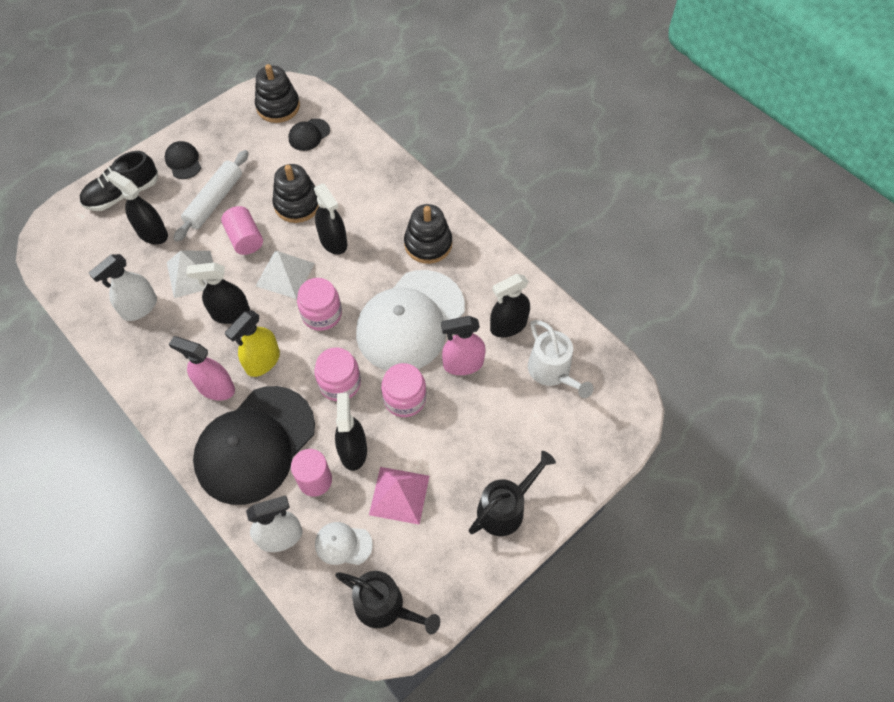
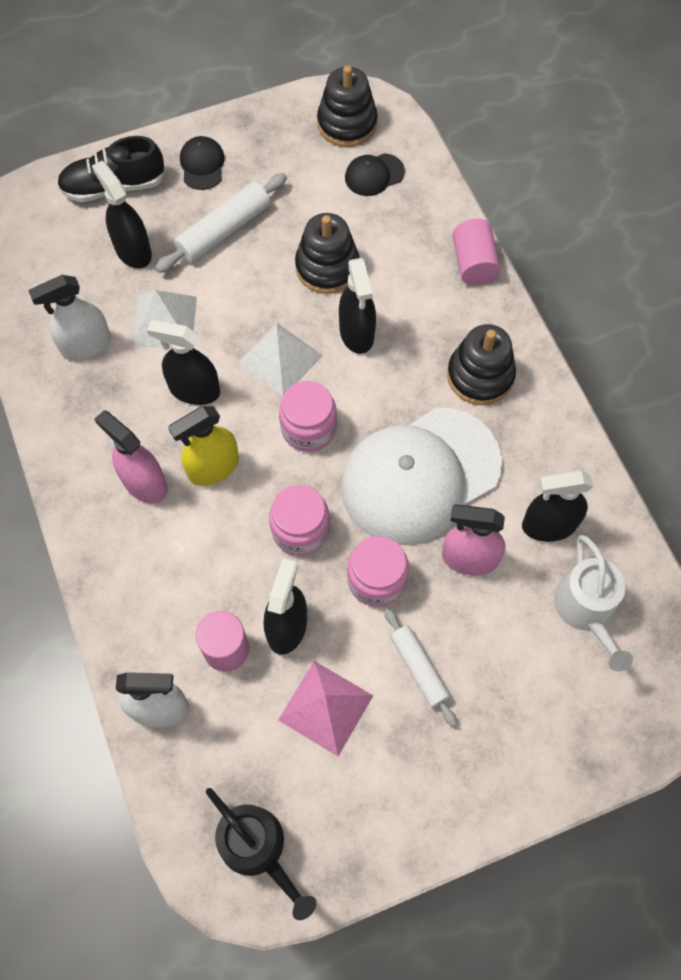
camera: 20 degrees right, 5 degrees up
(245, 239) = (245, 294): pink cylinder -> pink cylinder (473, 263)
(255, 445) = (167, 575): black cap -> none
(343, 544) = (233, 747): white cap -> none
(454, 447) = (418, 668): none -> white rolling pin
(505, 508) = (457, 776): black watering can -> none

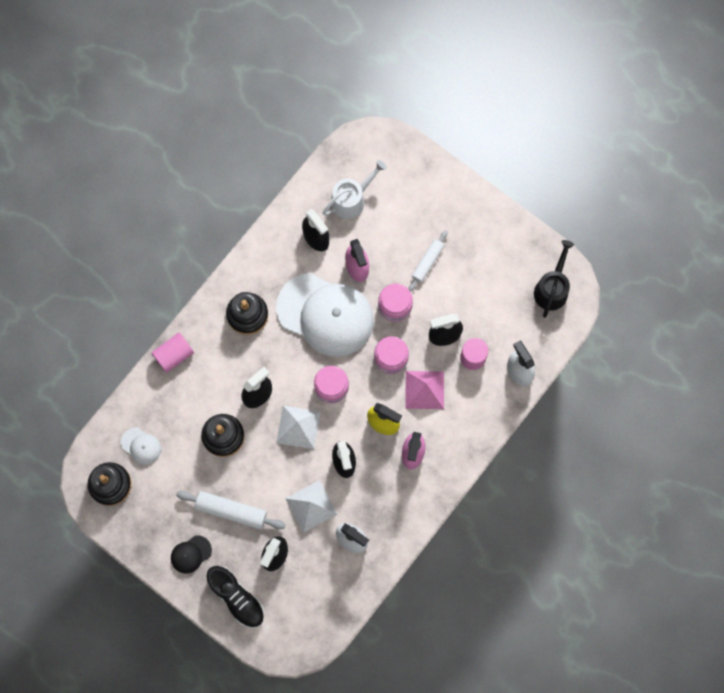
camera: 120 degrees left, 10 degrees up
(326, 707) = (472, 294): pink pyramid -> pink pyramid (424, 389)
(374, 175) = (141, 446): black cap -> white cap

